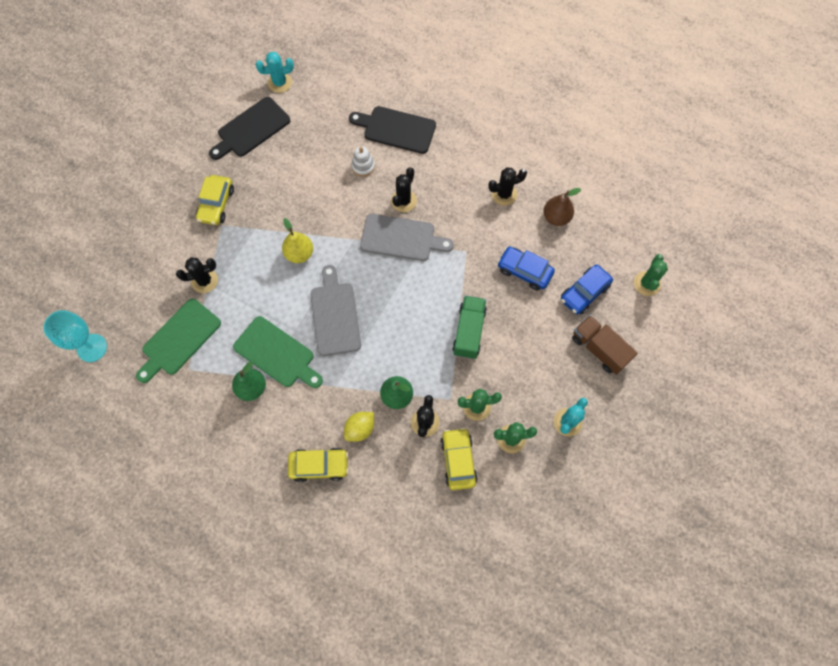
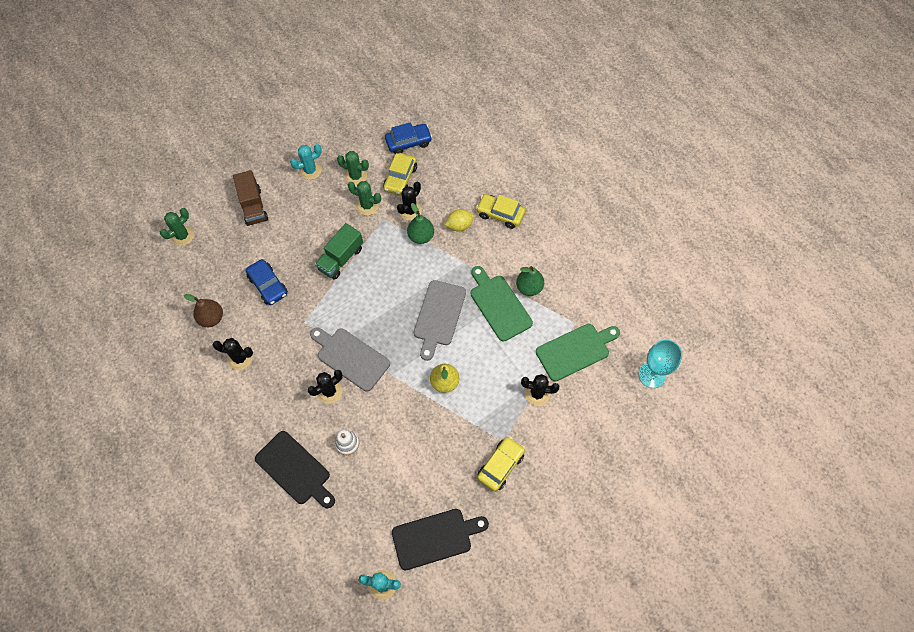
camera: 155 degrees left, 5 degrees down
(584, 293) = (234, 249): blue car -> blue car (408, 142)

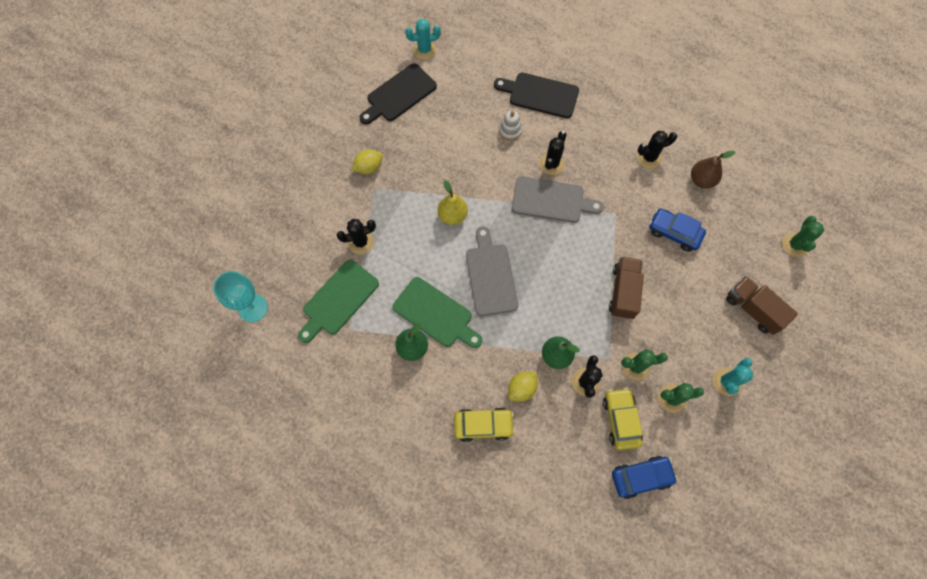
camera: 155 degrees right, 5 degrees up
(341, 258) = (623, 292): green truck -> brown truck
(408, 142) = (641, 477): blue car -> blue car turned 150 degrees counterclockwise
(500, 465) = (369, 167): yellow car -> yellow lemon

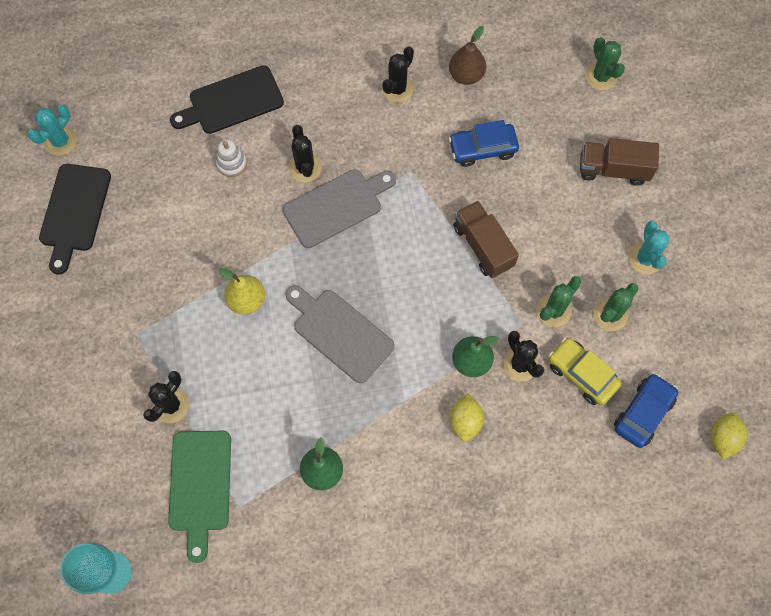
camera: 40 degrees left, 0 degrees up
(369, 167) = (109, 318): yellow lemon -> yellow lemon (722, 438)
(435, 314) = (316, 417): green cutting board -> none
(483, 425) = (459, 489): yellow car -> none

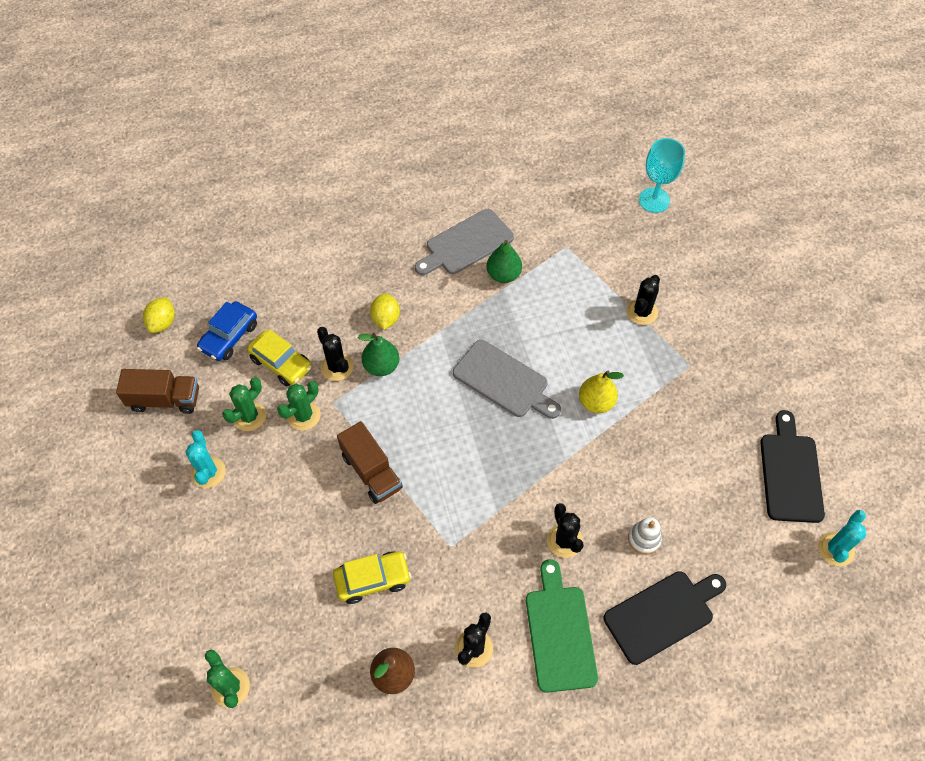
camera: 175 degrees right, 10 degrees down
(200, 486) = (601, 258): green cutting board -> green cutting board (559, 632)
(336, 206) = (524, 501): grey cutting board -> grey cutting board (466, 244)
(482, 149) = (373, 579): blue car -> yellow car
(613, 169) = (229, 567): brown truck -> brown truck (165, 399)

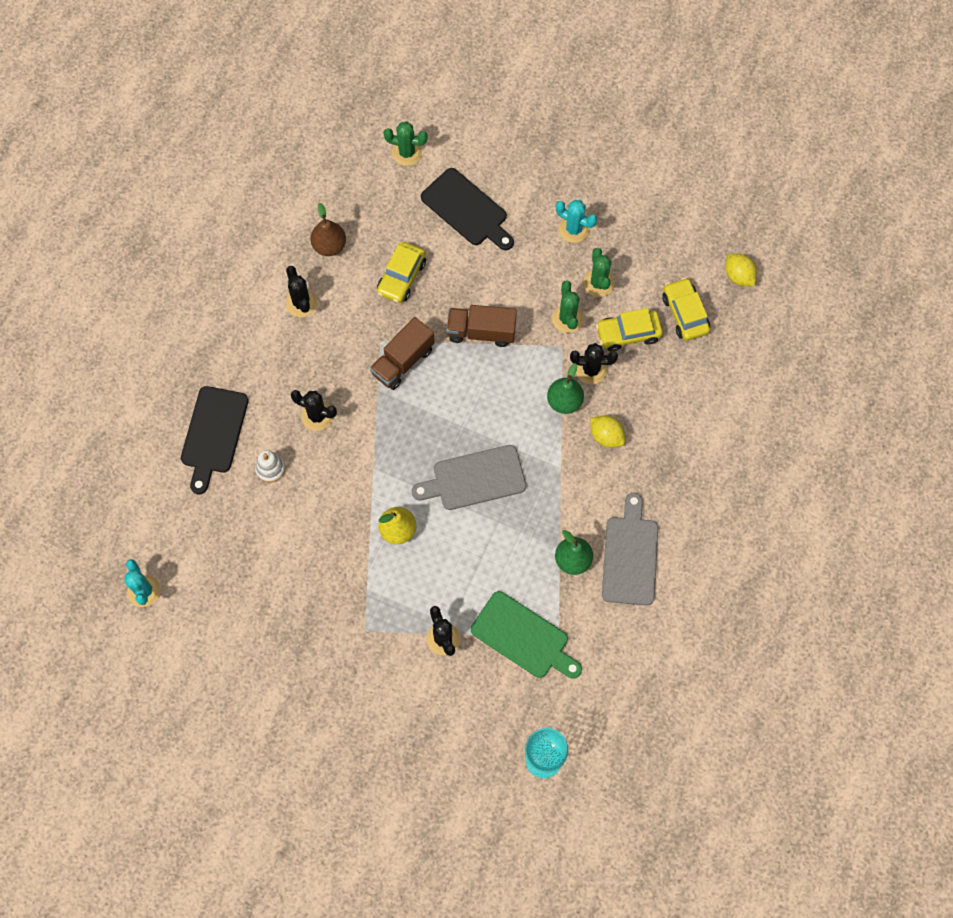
camera: 130 degrees right, 10 degrees up
(165, 399) = (662, 237): brown truck -> brown truck (403, 361)
(229, 337) = (685, 314): blue car -> yellow car
(559, 632) = (263, 361): green cutting board -> green cutting board (523, 637)
(790, 473) = (219, 617): black cutting board -> black cutting board (467, 210)

